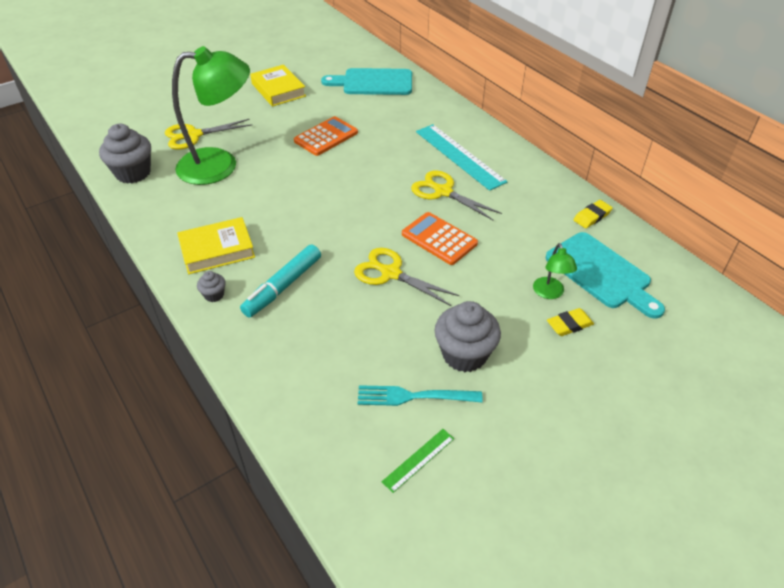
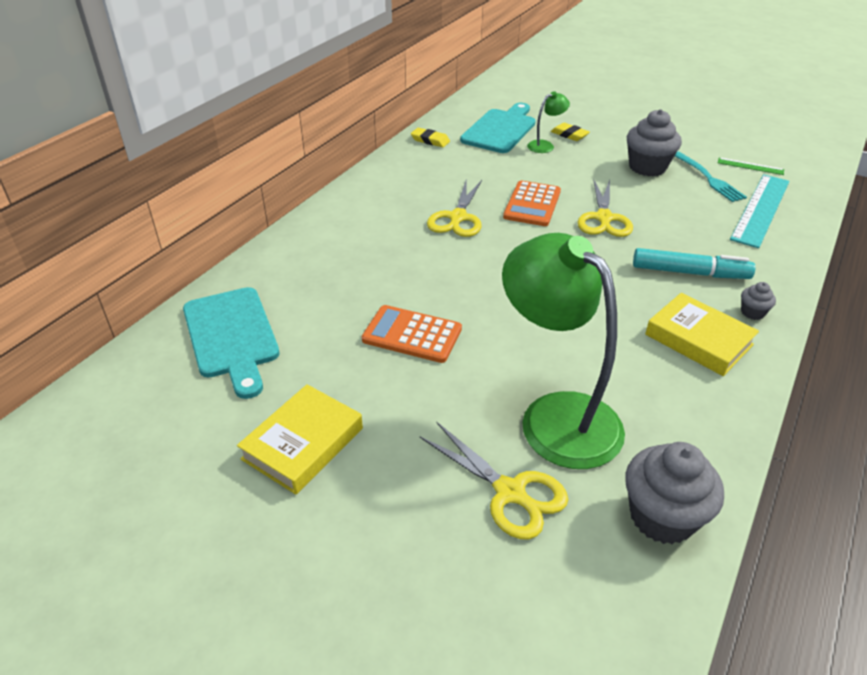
camera: 115 degrees left, 5 degrees down
(459, 156) = (384, 221): turquoise ruler -> turquoise ruler (760, 209)

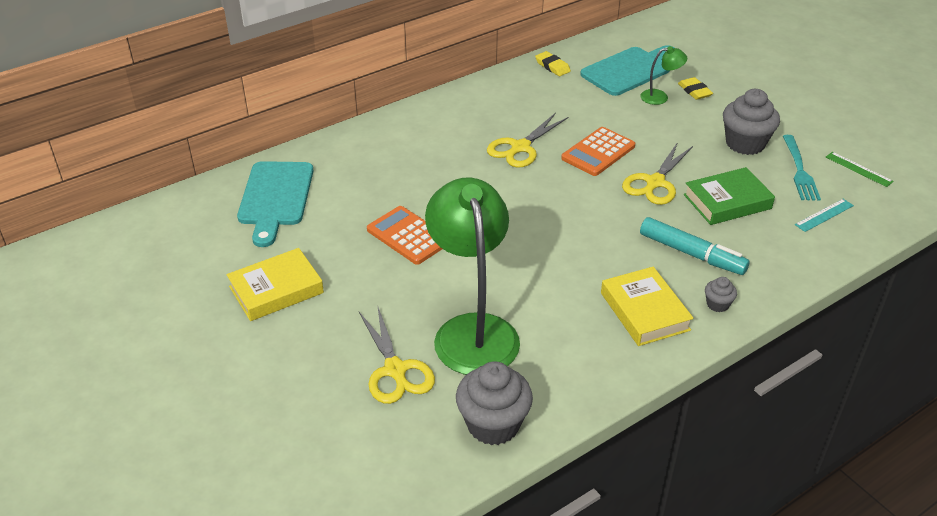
camera: 25 degrees right, 0 degrees up
(677, 219) = (727, 202): none -> green book
(760, 209) = (824, 215): turquoise ruler -> turquoise ruler, size x0.48

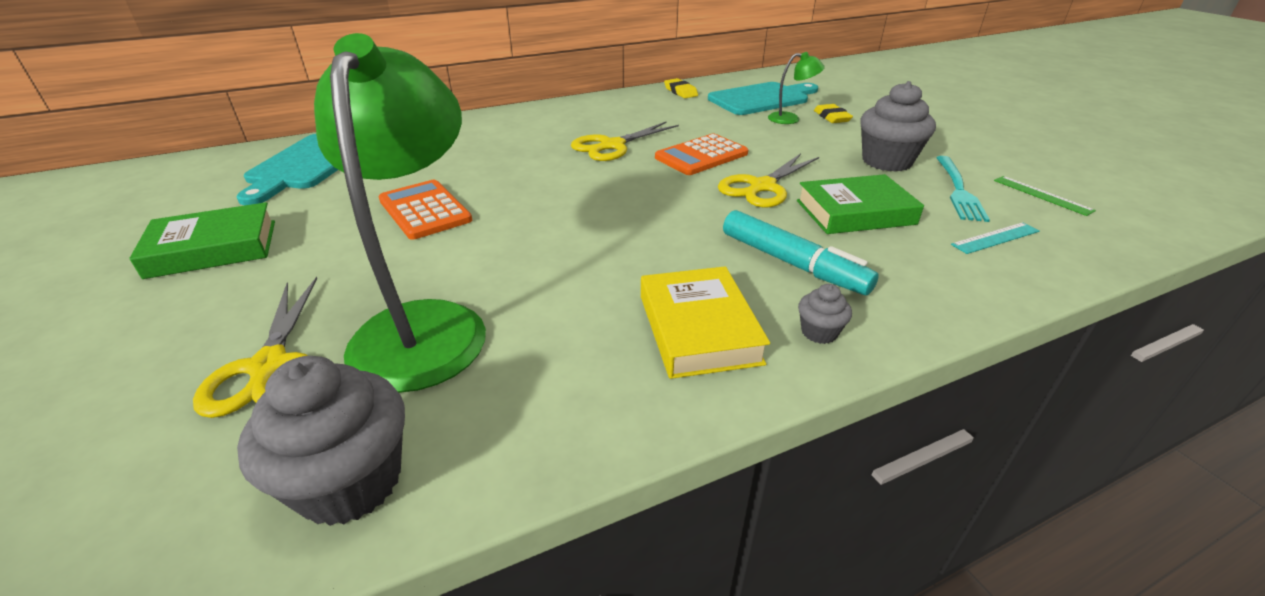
camera: 10 degrees right, 5 degrees down
(276, 290) = (213, 248): yellow book -> green book

